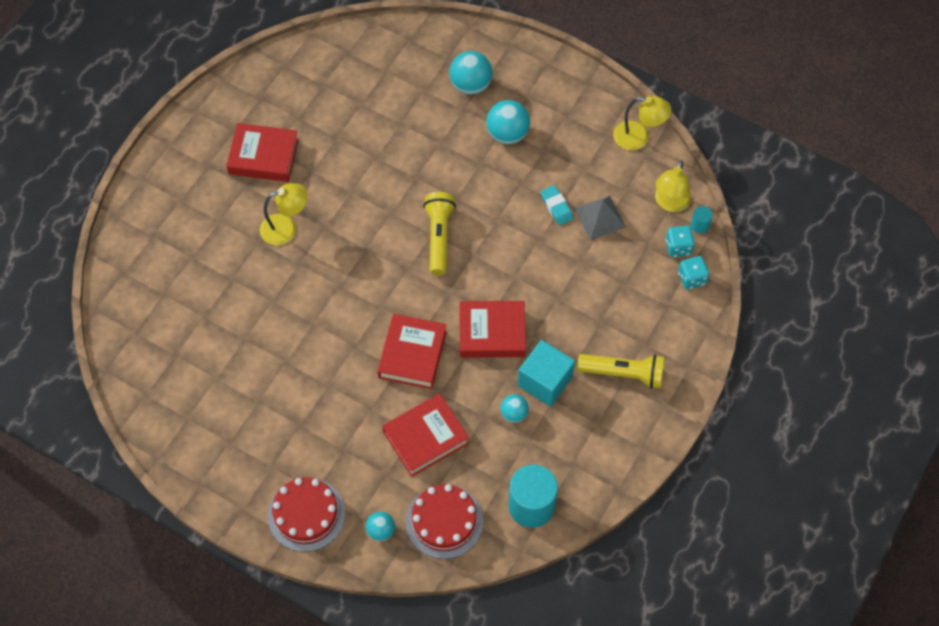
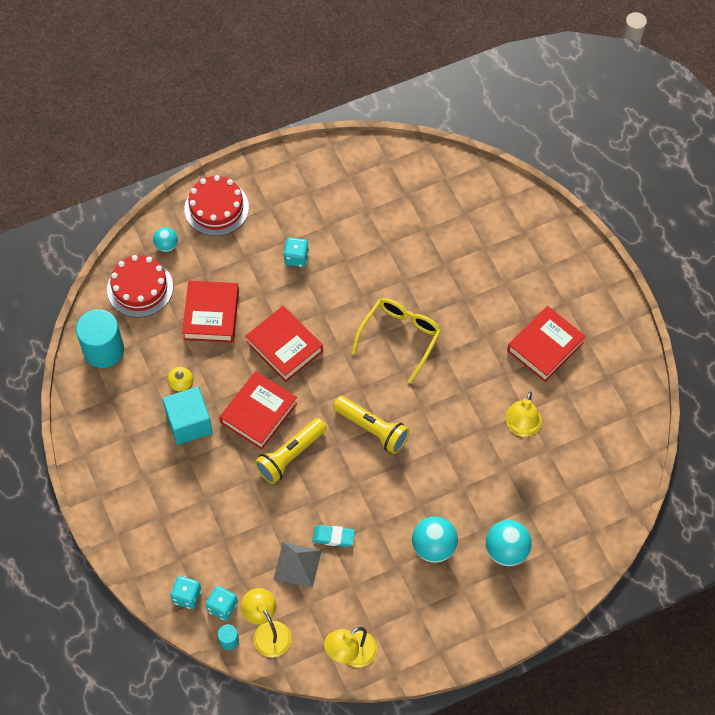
camera: 125 degrees right, 0 degrees up
(286, 228) = (463, 325): yellow lamp -> yellow lamp (521, 428)
(312, 405) = (296, 258): none -> turquoise dice
(334, 269) = (400, 337): none -> yellow glasses
(514, 413) = (181, 385): turquoise ball -> yellow ball
(623, 374) = (149, 483): yellow flashlight -> yellow flashlight (290, 456)

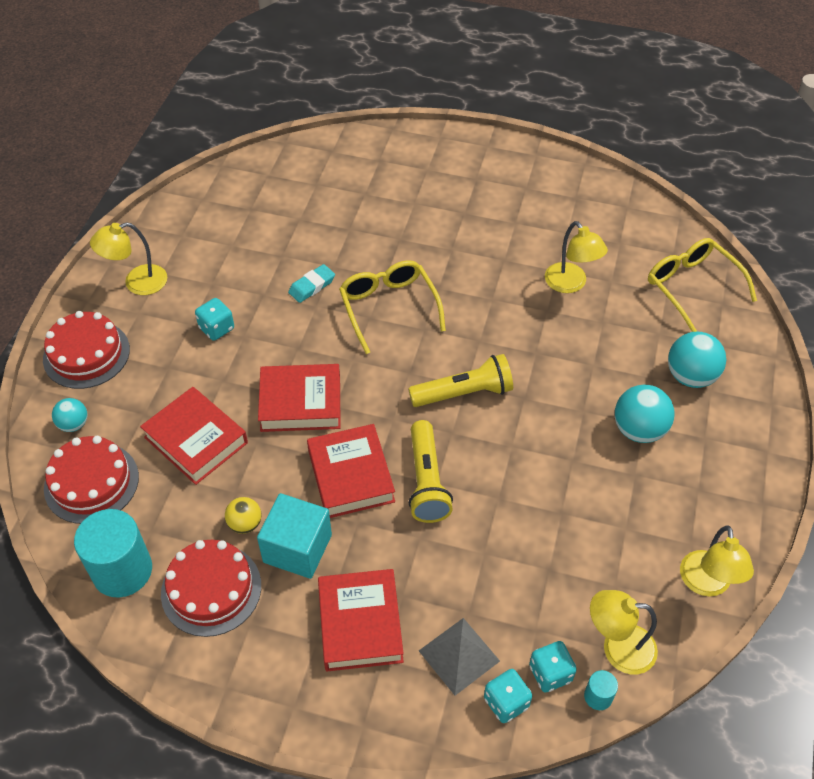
camera: 50 degrees left, 10 degrees down
(129, 401) = (211, 589): none -> red cake
(290, 186) = (137, 283): none -> yellow lamp
(297, 564) = (559, 562): grey pyramid -> grey pyramid (459, 656)
(333, 537) = (555, 507): turquoise eraser -> turquoise eraser (312, 286)
(545, 347) = (505, 217): red book -> red book (360, 624)
(590, 503) = (692, 287): none -> yellow glasses

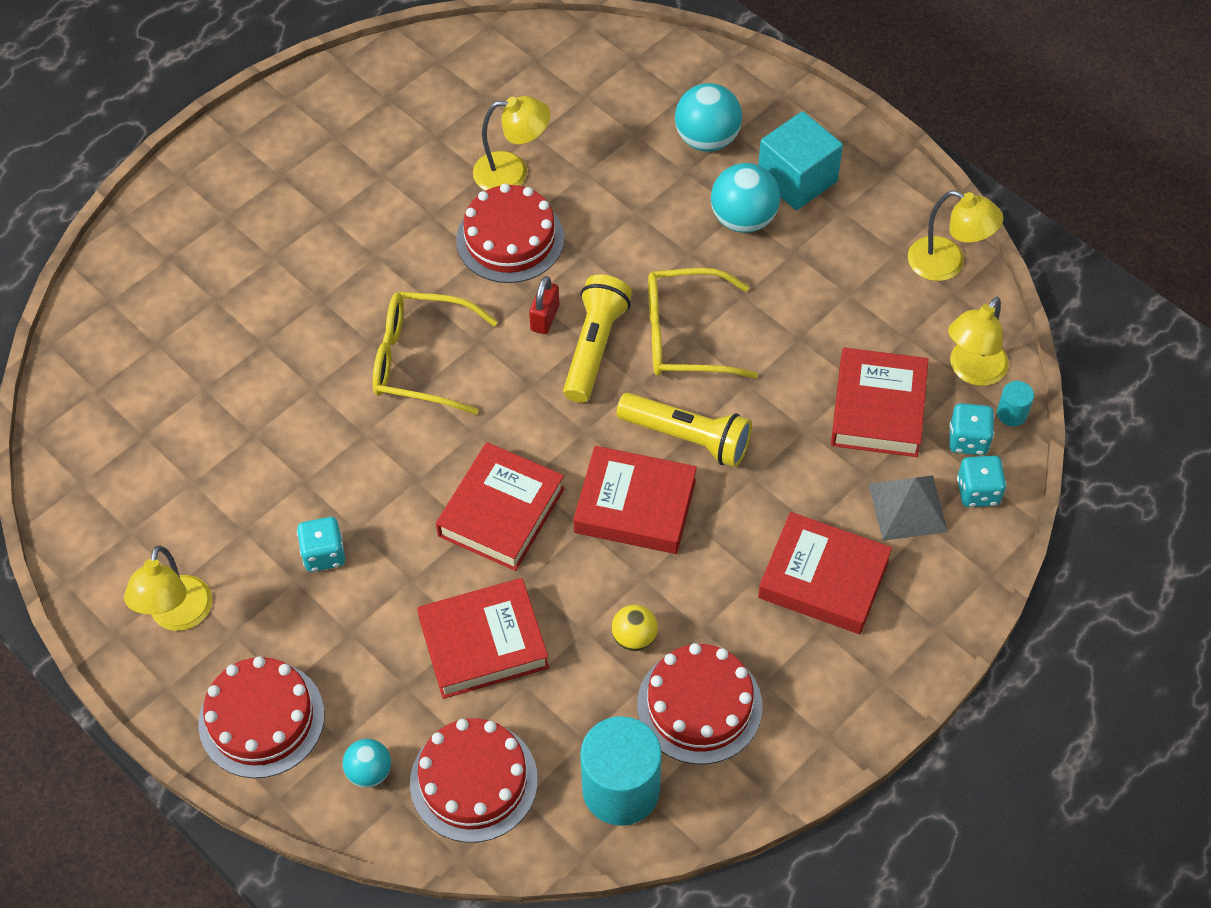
camera: 60 degrees left, 5 degrees up
(297, 548) = (698, 599): turquoise cube -> turquoise cube (797, 179)
(312, 286) = (329, 424): turquoise eraser -> none
(468, 355) = (545, 318): none -> red padlock
(516, 308) = (510, 239): none -> red cake
(535, 594) = (878, 408): none -> red book
(692, 287) = (594, 71): yellow glasses -> yellow glasses (685, 336)

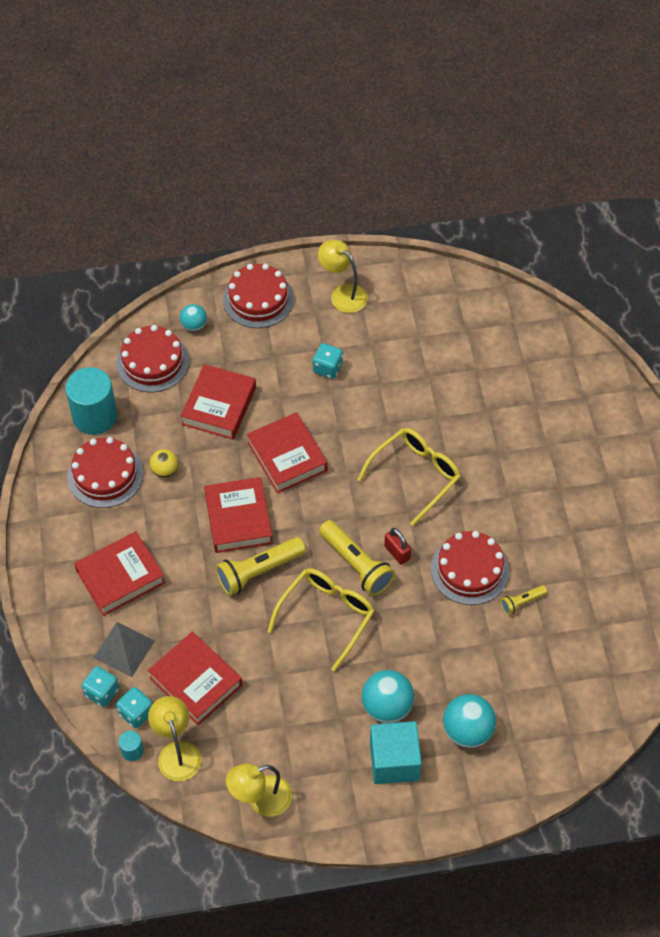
camera: 125 degrees right, 0 degrees up
(512, 173) = (522, 602): yellow lamp -> yellow flashlight
(635, 506) = (238, 519): red book -> red book turned 60 degrees counterclockwise

